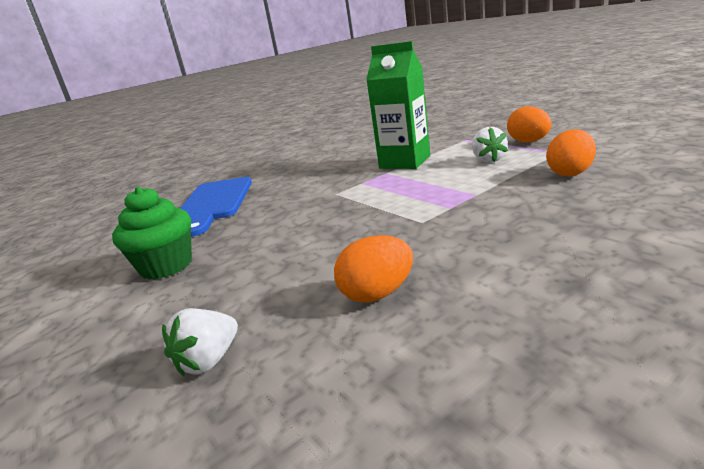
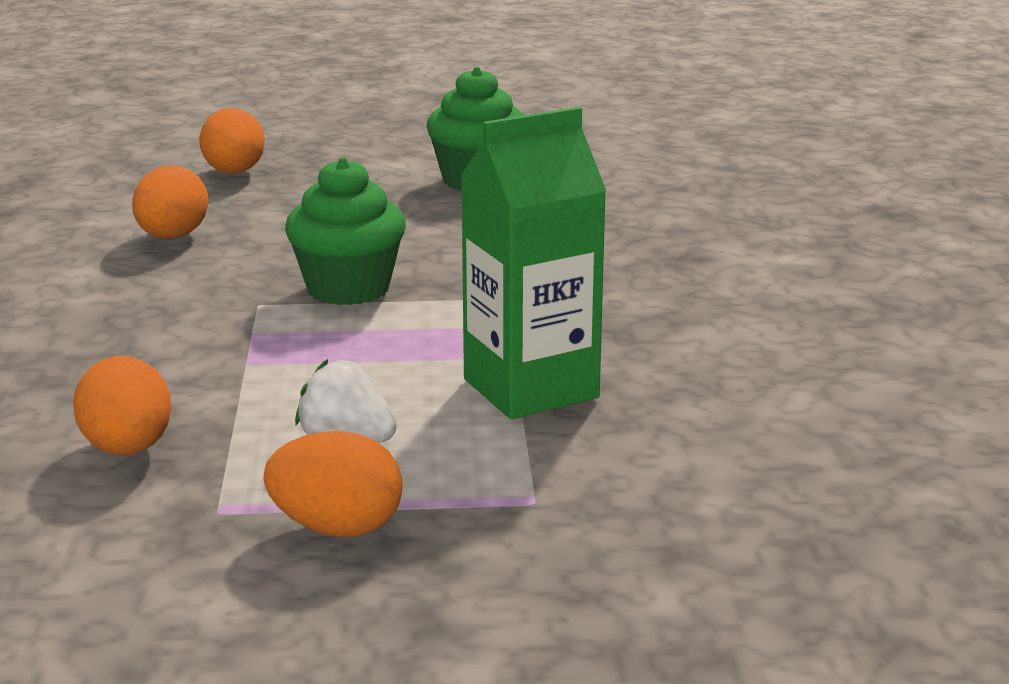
camera: 120 degrees right, 0 degrees up
(209, 361) = (234, 173): white strawberry -> orange egg
(214, 203) = (676, 228): blue cutting board -> none
(373, 216) = (348, 289): none -> green cupcake

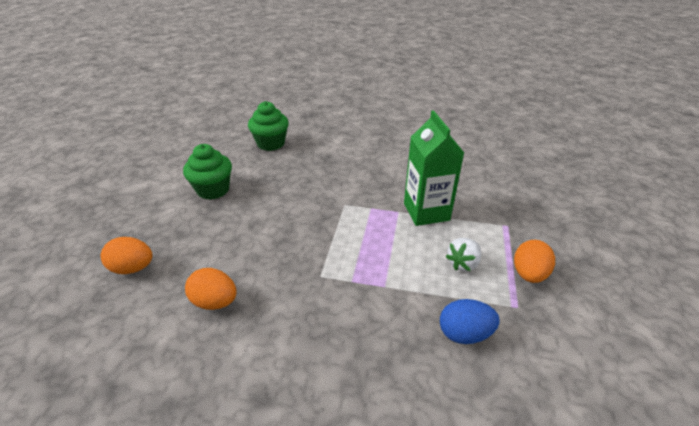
camera: 75 degrees left, 15 degrees up
(127, 449) = (464, 334): orange egg -> blue egg
(348, 289) = (317, 245): green cupcake -> green cupcake (271, 143)

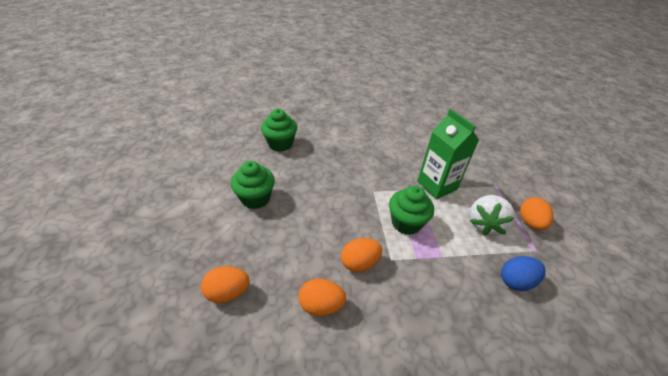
camera: 20 degrees left, 5 degrees up
(282, 271) = (359, 263): none -> orange egg
(362, 243) = (406, 223): none -> green cupcake
(463, 263) = (485, 224): white strawberry -> white strawberry, size x1.56

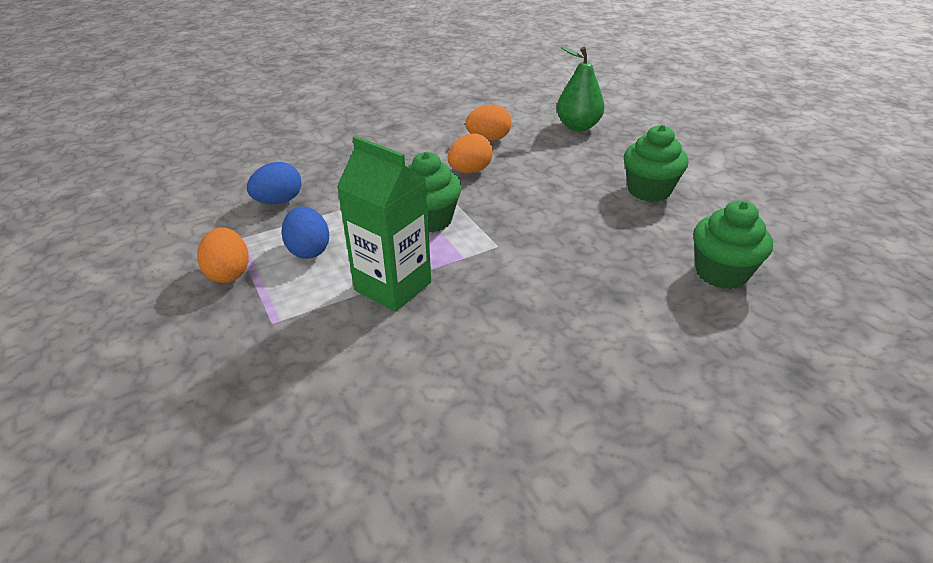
camera: 160 degrees right, 5 degrees down
(228, 292) = (578, 126): orange egg -> green pear
(485, 224) = (309, 250): white strawberry -> blue egg

